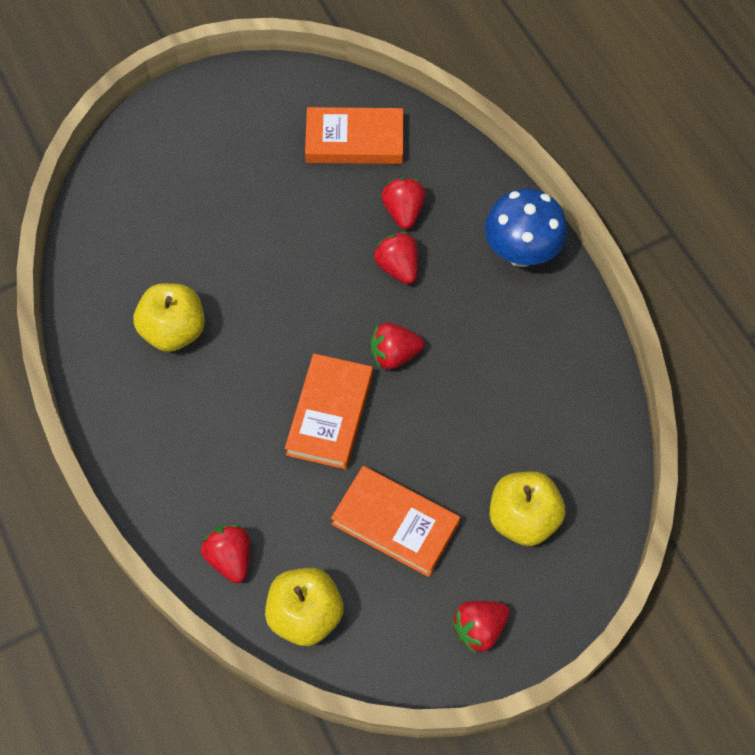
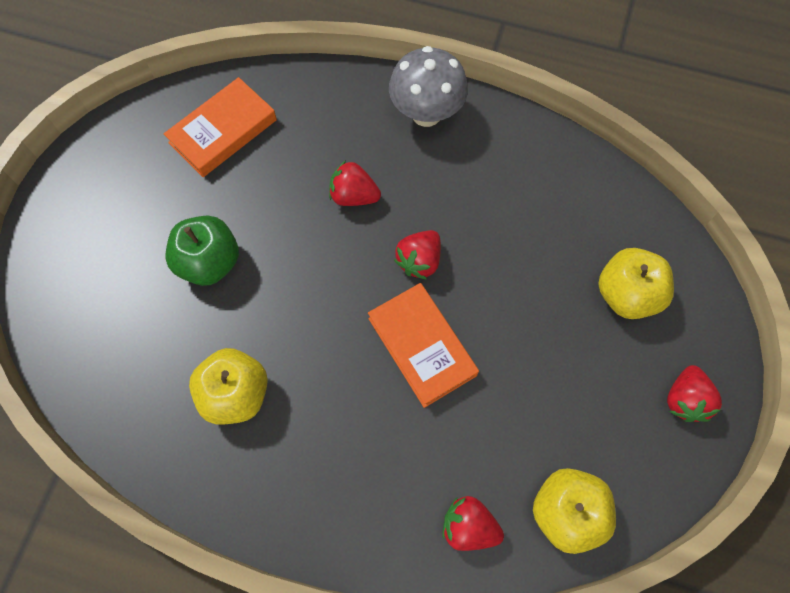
camera: 45 degrees left, 5 degrees up
(248, 227) = (209, 262): none -> green apple
(395, 523) = (552, 381): orange book -> none
(403, 212) = (314, 153): red strawberry -> none
(521, 252) = (426, 113): blue mushroom -> grey mushroom

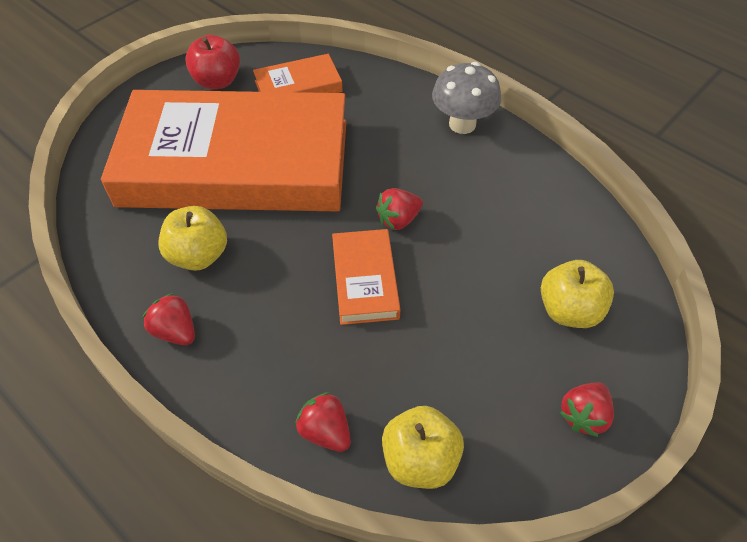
camera: 25 degrees right, 15 degrees down
(124, 160) = (217, 81): none -> red apple
(209, 262) = (235, 163): green apple -> orange book
(353, 196) = (371, 158): red strawberry -> red strawberry (175, 331)

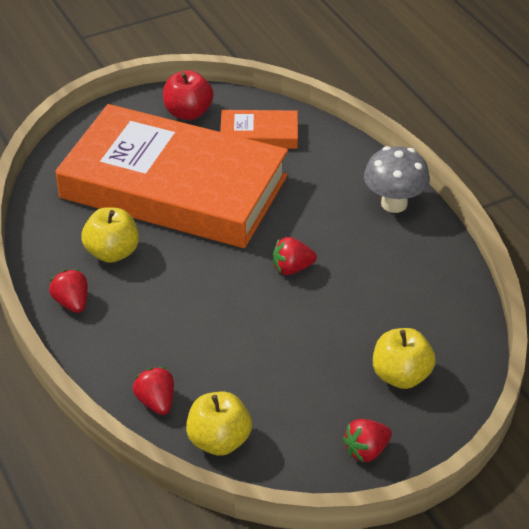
camera: 20 degrees right, 10 degrees down
(365, 280) = (240, 307): orange book -> none

